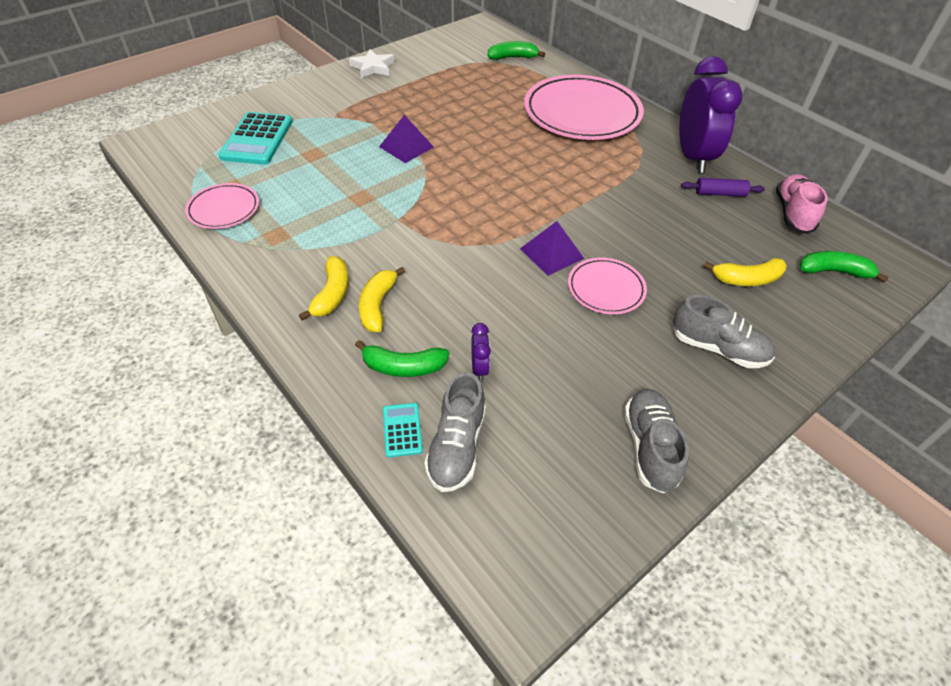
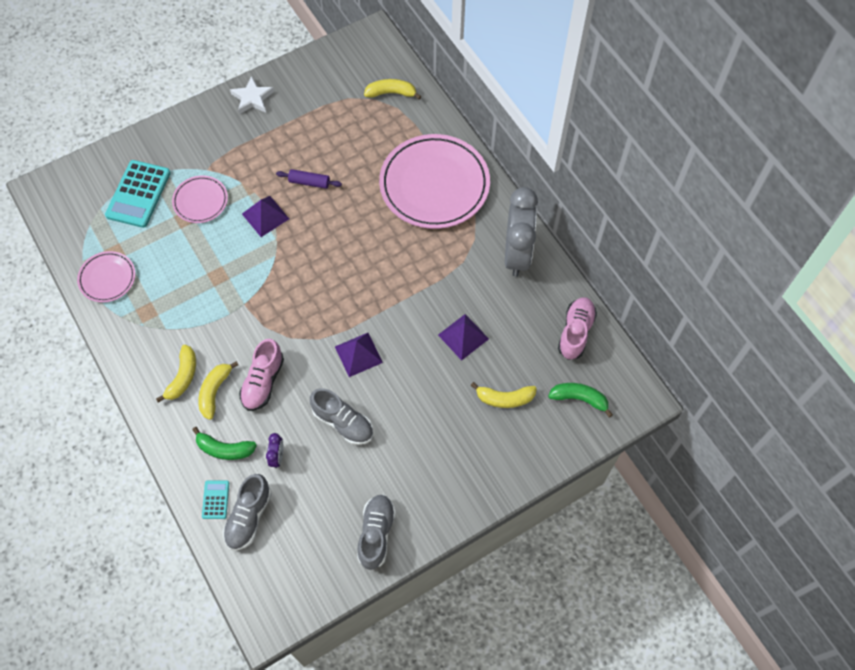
camera: 10 degrees right, 15 degrees up
(439, 290) = (263, 382): none -> pink shoe
(512, 57) = (391, 93): green banana -> yellow banana
(606, 289) = (390, 395): pink plate -> pink plate (200, 201)
(669, 227) = (463, 336): none -> purple pyramid
(693, 157) = (517, 254): purple clock -> grey clock
(718, 348) = (455, 461): grey shoe -> grey shoe (343, 422)
(720, 193) = (522, 302): purple rolling pin -> purple rolling pin (309, 182)

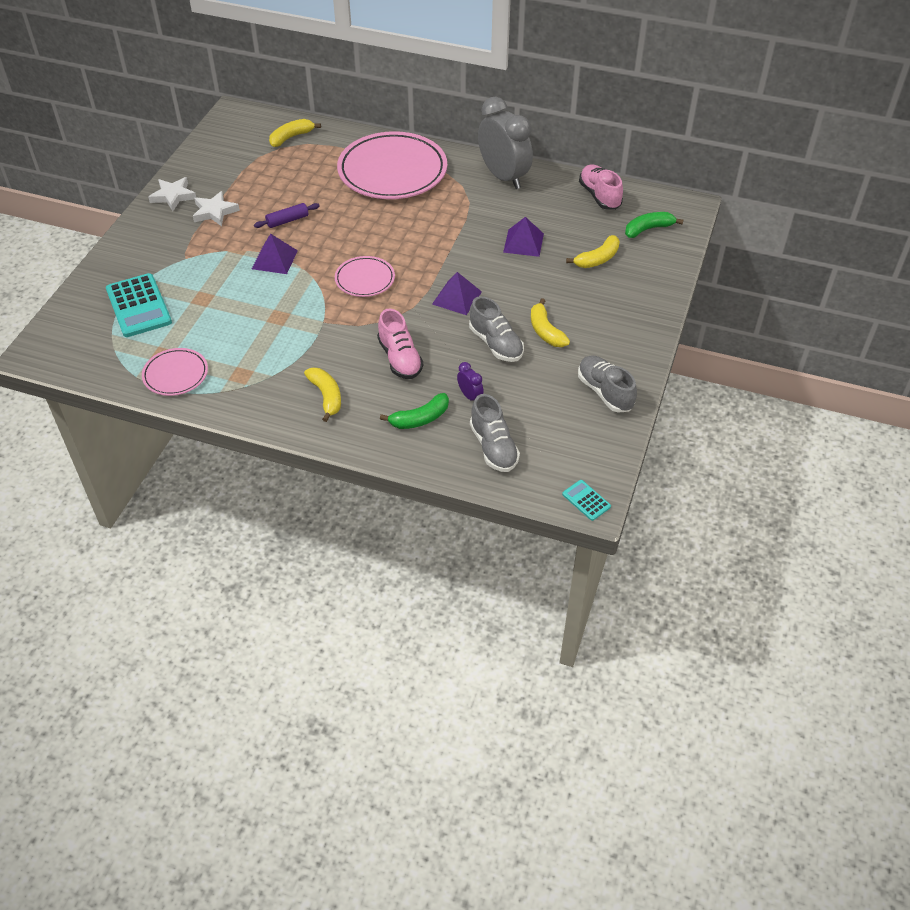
camera: 40 degrees left, 15 degrees down
(200, 201) = (204, 280): pink plate -> pink plate (365, 279)
(215, 391) = (366, 389): yellow banana -> yellow banana (545, 331)
(215, 499) = (452, 454): turquoise calculator -> turquoise calculator (586, 500)
(267, 135) = (215, 212): none -> white star
(343, 422) = (496, 344): grey shoe -> grey shoe turned 60 degrees clockwise

